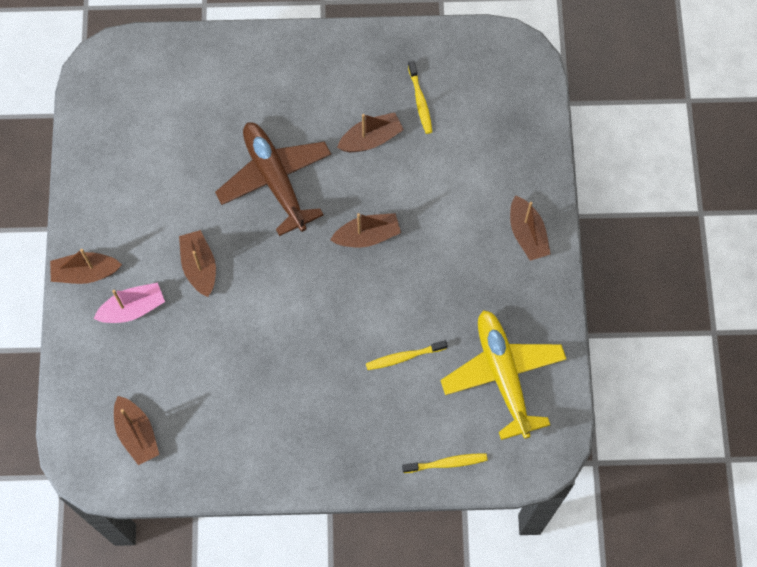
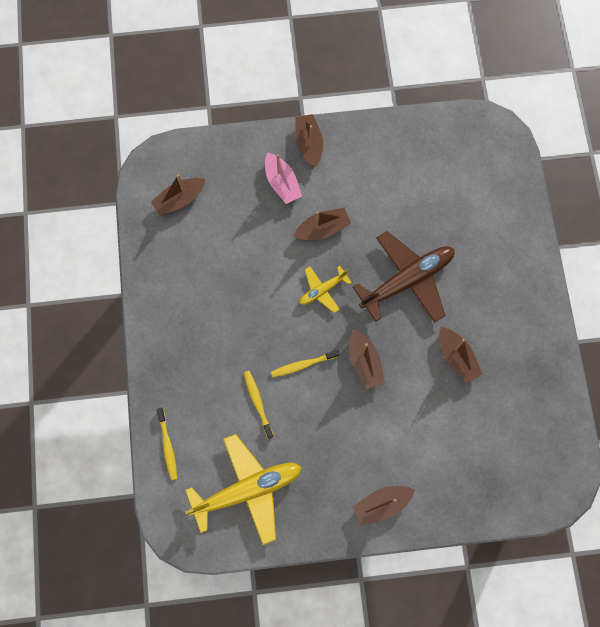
camera: 85 degrees right, 5 degrees up
(276, 273) = (322, 290): none -> yellow plane
(420, 101) = (500, 397): yellow toothbrush -> yellow toothbrush (303, 365)

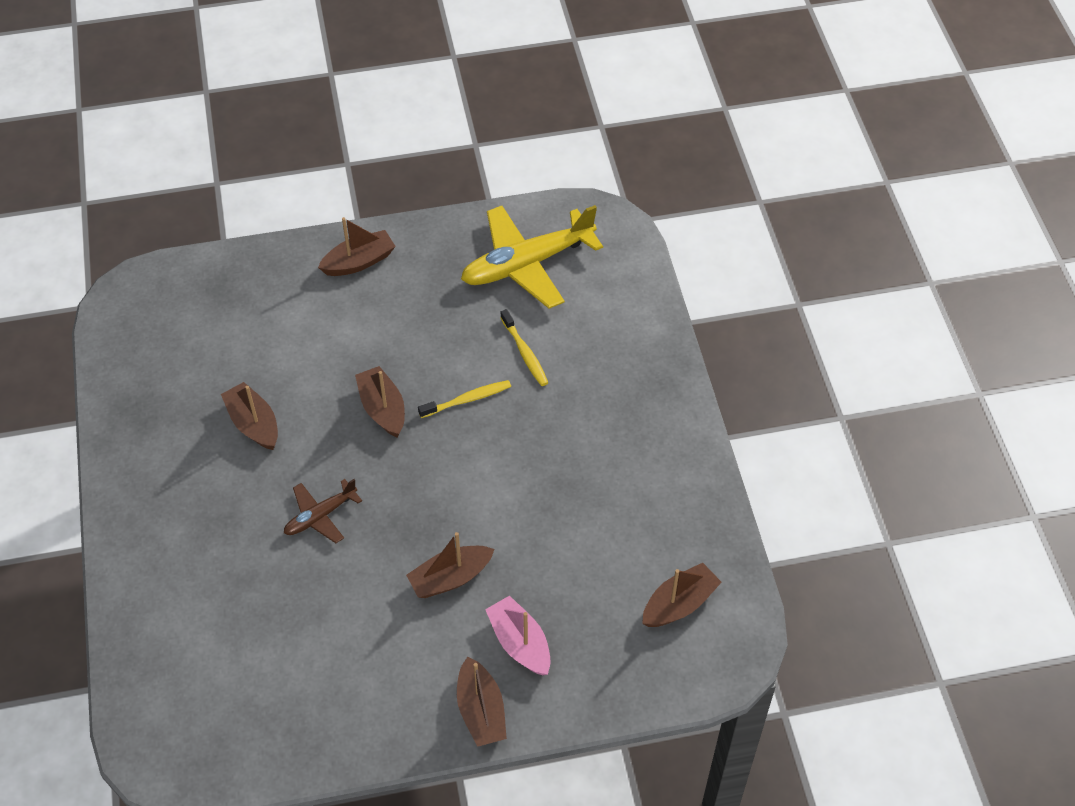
camera: 175 degrees right, 20 degrees down
(168, 446) = (635, 300): yellow toothbrush -> none
(322, 290) = (445, 493): yellow plane -> none
(407, 280) = (320, 516): brown plane -> brown plane, size x0.52

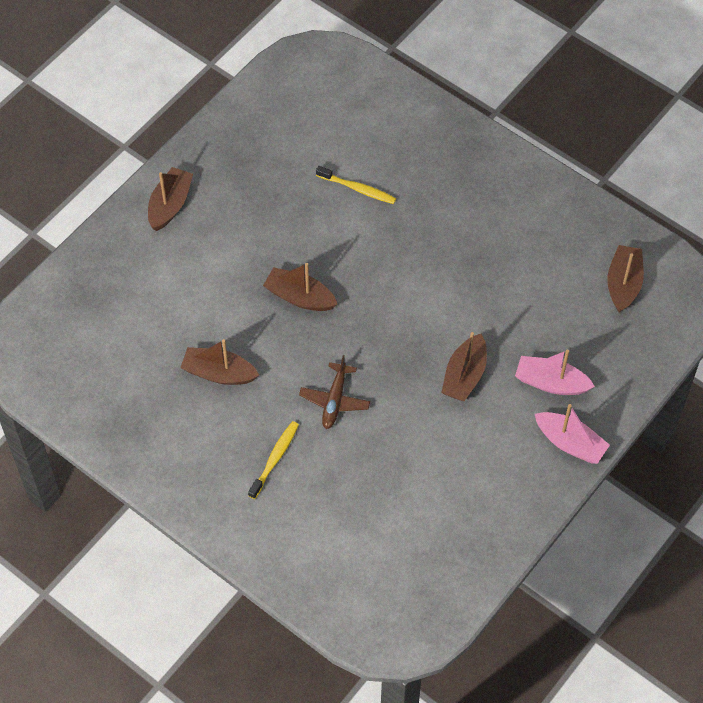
camera: 40 degrees left, 5 degrees up
(467, 399) = (352, 249): yellow toothbrush -> yellow toothbrush (275, 459)
(481, 711) = (570, 443): brown boat -> pink boat
(527, 264) = (294, 124): yellow plane -> none

